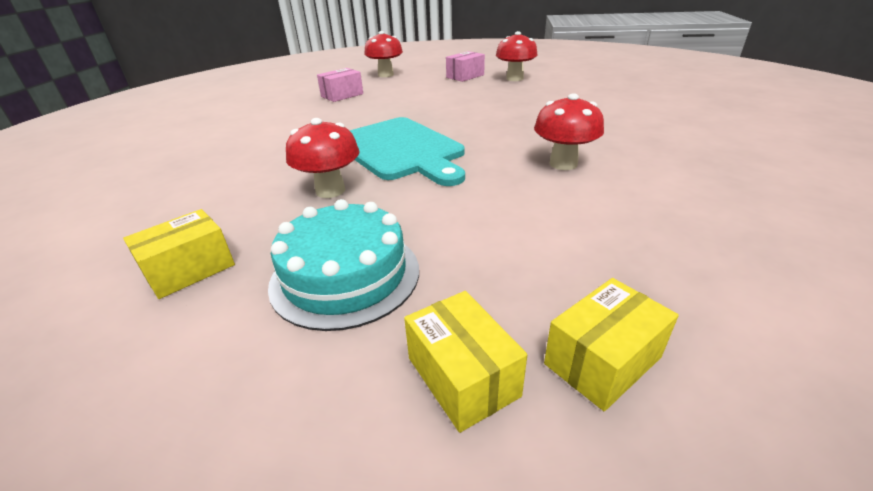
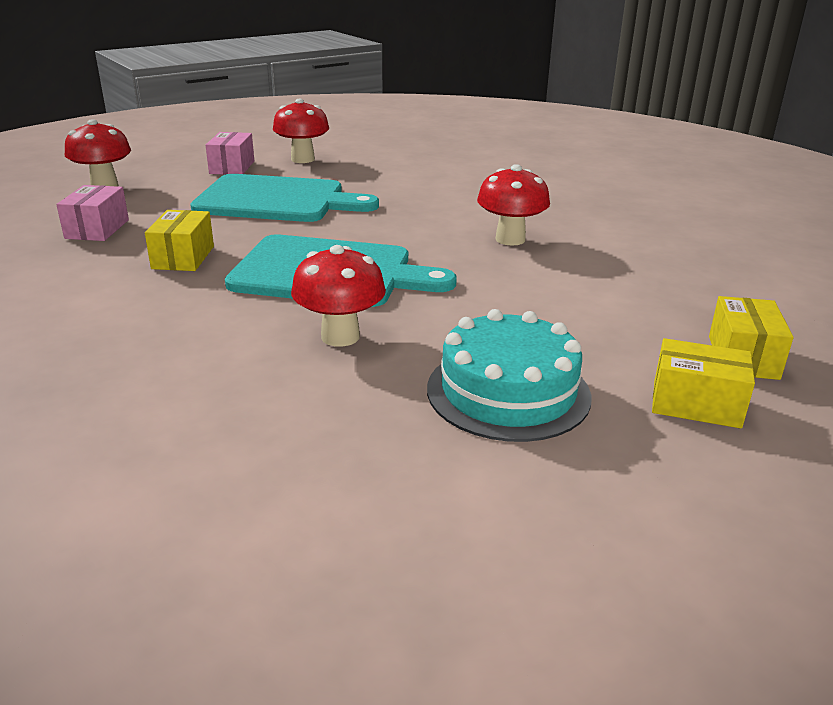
camera: 45 degrees left, 5 degrees down
(190, 269) = (353, 459): yellow box -> yellow box (183, 257)
(454, 99) = (277, 200): none -> turquoise cutting board

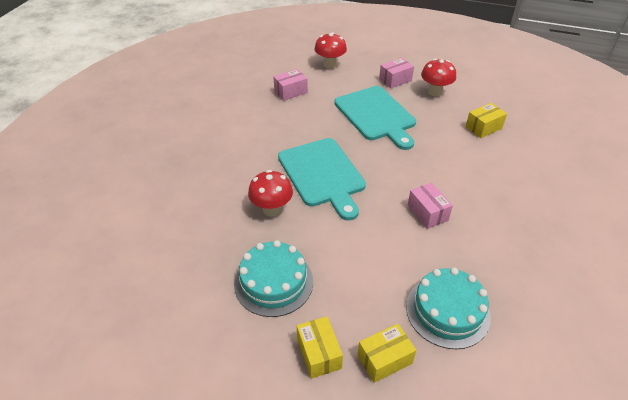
camera: 55 degrees right, 15 degrees up
(183, 257) = (292, 128): yellow box -> yellow box (483, 128)
(510, 239) = (427, 213): red mushroom -> pink box
(691, 289) = (447, 311): none -> turquoise cake

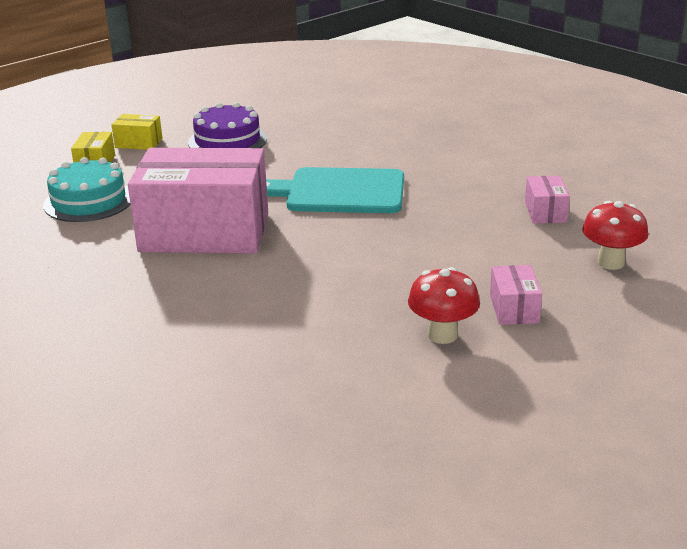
camera: 120 degrees right, 15 degrees down
(272, 209) = (317, 156): red mushroom -> none
(273, 282) = (227, 141): turquoise cake -> purple cake
(376, 115) = (424, 259): turquoise cutting board -> none
(427, 213) = (205, 232): pink box -> pink box, size x2.46
(483, 128) = (302, 341): yellow box -> none

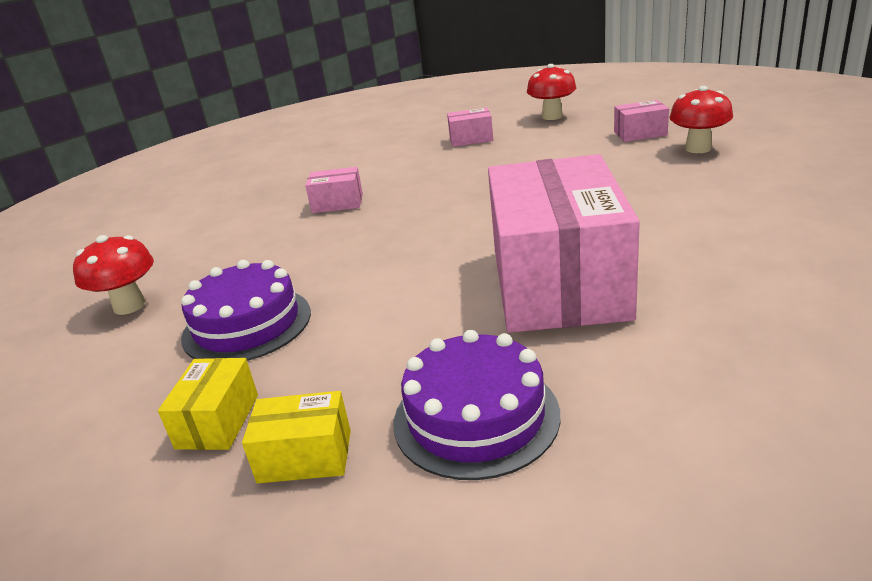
camera: 90 degrees left, 0 degrees up
(89, 201) = (476, 417): turquoise cake -> purple cake
(276, 107) = (129, 306): none -> red mushroom
(339, 192) = (432, 221): turquoise cutting board -> none
(401, 155) = (337, 203): none -> pink box

